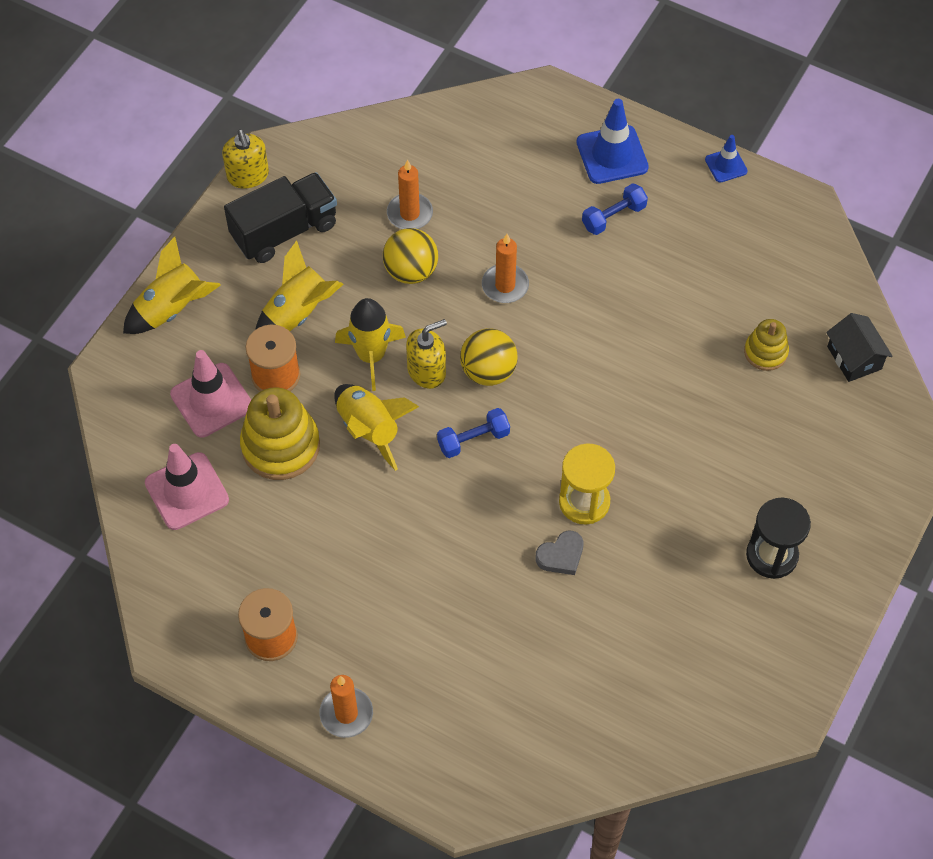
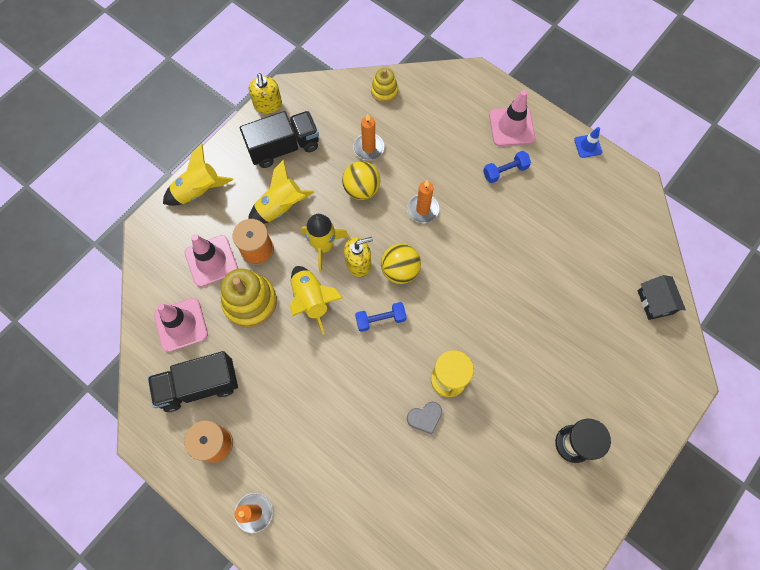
camera: 10 degrees right, 10 degrees up
(231, 566) = (199, 385): none -> black truck
(612, 155) = (511, 126): blue traffic cone -> pink traffic cone
(765, 352) = (593, 287): yellow stacking toy -> yellow stacking toy (384, 91)

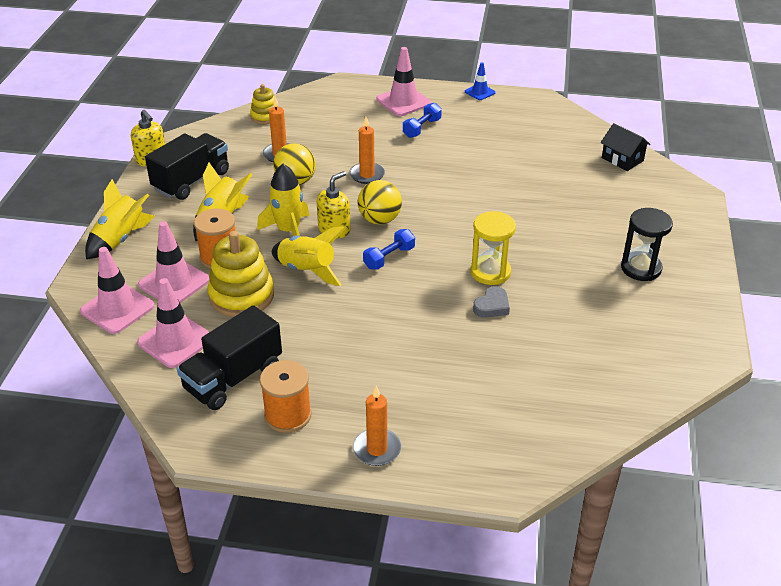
camera: 30 degrees left, 30 degrees down
(160, 268) = (117, 309): none -> pink traffic cone

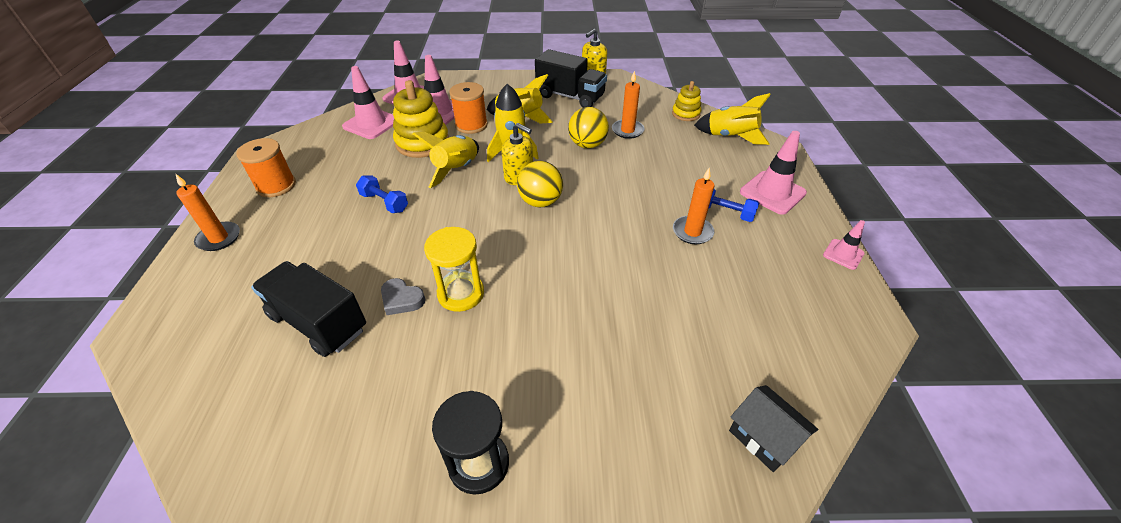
camera: 80 degrees right, 5 degrees up
(120, 239) = (488, 83): yellow rocket -> yellow rocket (730, 137)
(233, 378) = (325, 154): black truck -> black truck (318, 322)
(367, 175) = (615, 184): orange candle -> orange candle (692, 232)
(389, 258) = (479, 215): blue dumbbell -> blue dumbbell (384, 202)
(480, 92) = (843, 254): blue traffic cone -> pink traffic cone
(622, 159) = (764, 437): black house -> black house turned 75 degrees counterclockwise

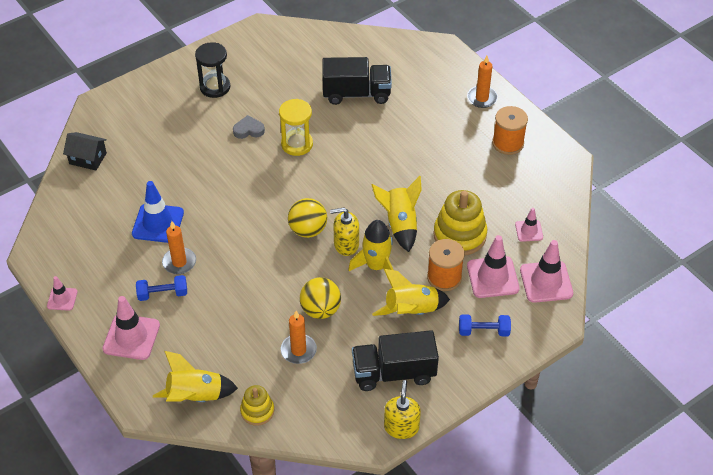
camera: 145 degrees right, 5 degrees up
(371, 124) = (529, 231): pink traffic cone -> pink traffic cone, size x0.56
(384, 202) = (416, 171): blue dumbbell -> blue dumbbell (483, 331)
(402, 299) = (327, 125): grey heart -> grey heart (248, 130)
(696, 282) = (158, 223): none -> blue traffic cone

